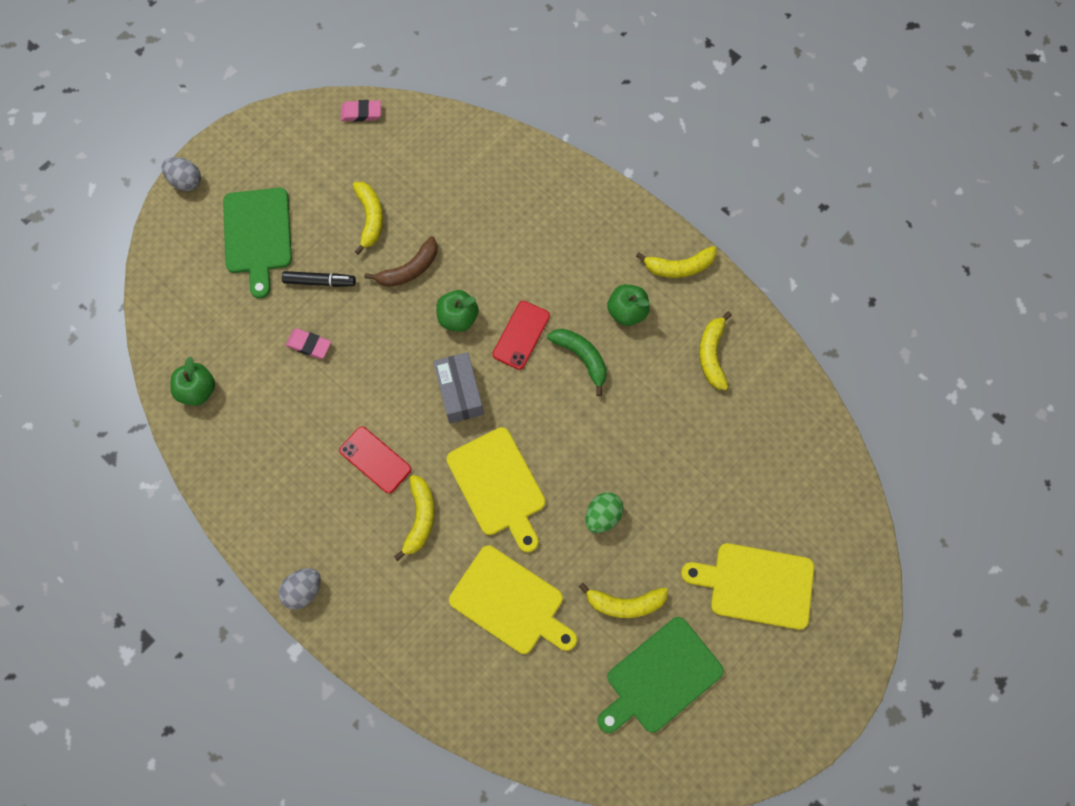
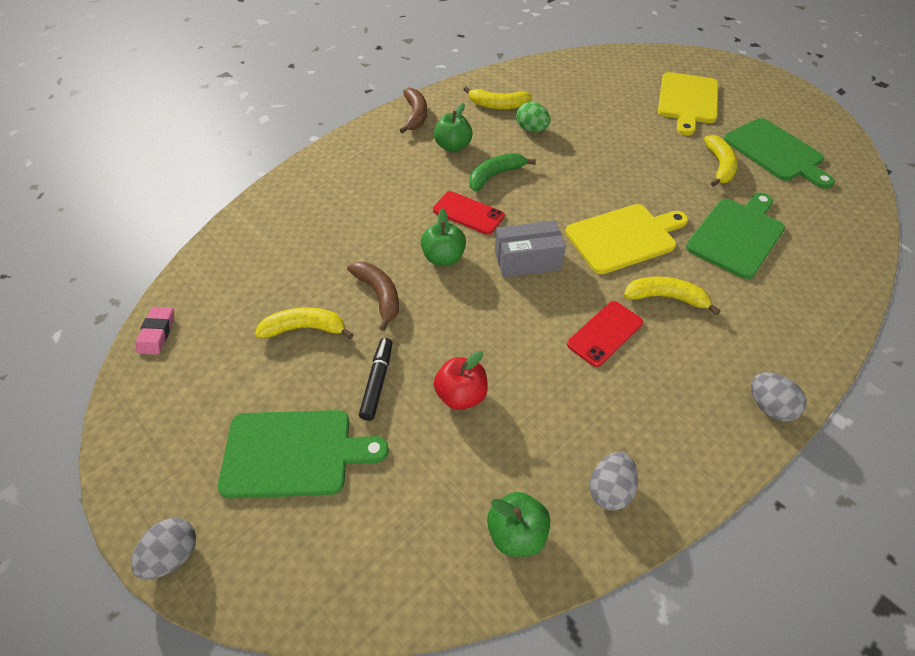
camera: 85 degrees left, 20 degrees down
(230, 455) = (609, 489): none -> grey egg
(309, 345) = (461, 395): pink eraser -> red apple
(510, 602) = (737, 235): yellow cutting board -> green cutting board
(603, 516) = (644, 173): green egg -> green egg (531, 130)
(679, 267) = (415, 115): yellow banana -> brown banana

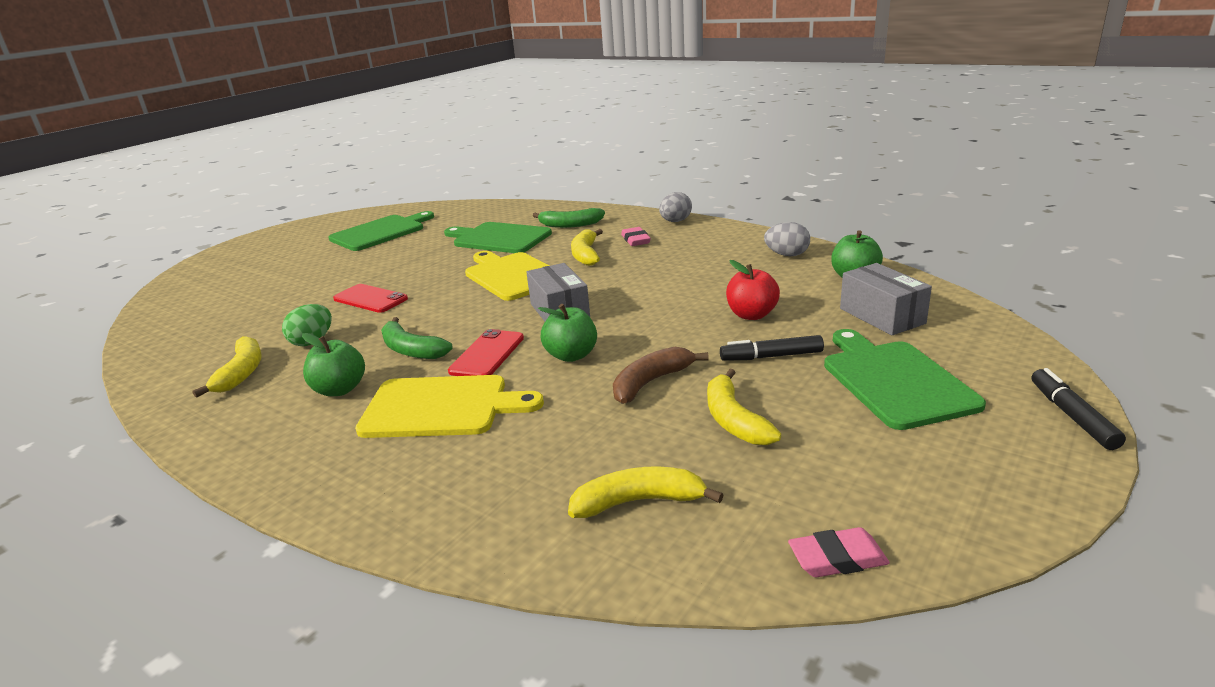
camera: 100 degrees left, 25 degrees down
(173, 555) = (1072, 416): grey egg -> black marker
(408, 508) = (882, 316): none -> grey box
(415, 115) = (242, 438): brown banana -> none
(605, 333) = (639, 270): red phone -> red phone (370, 299)
(687, 101) = (279, 269): yellow cutting board -> yellow cutting board (441, 407)
(703, 350) = (636, 240): none -> pink eraser
(719, 166) = (400, 249): yellow banana -> yellow banana (639, 501)
(773, 298) = (570, 225): none -> green banana

